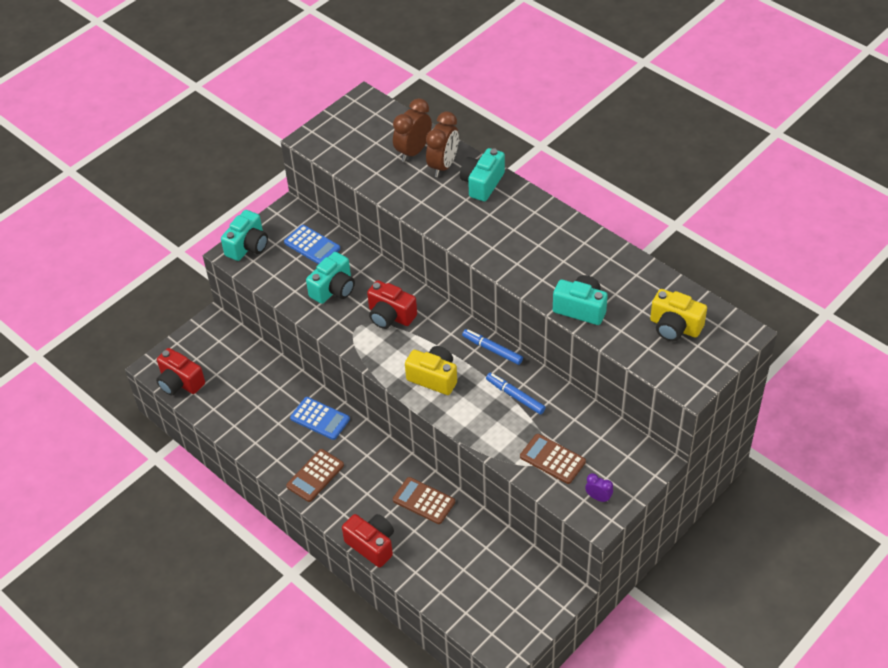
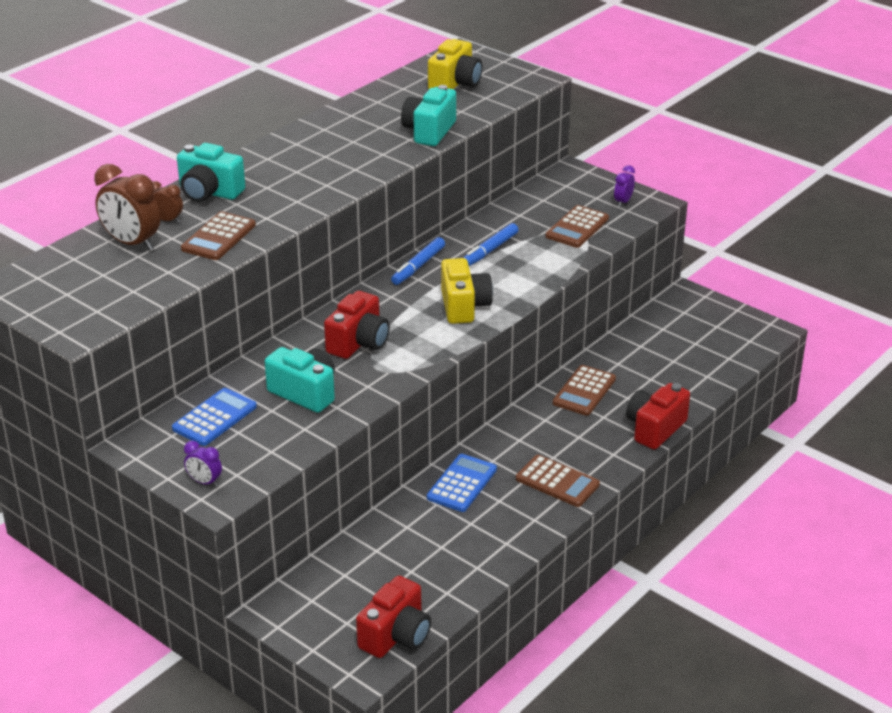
camera: 95 degrees left, 15 degrees down
(248, 246) = (204, 482): turquoise camera -> purple clock
(418, 193) = (219, 237): none -> brown calculator
(434, 377) = (464, 306): yellow camera -> yellow camera turned 150 degrees clockwise
(443, 166) = (167, 220): brown clock -> brown clock, size x0.52

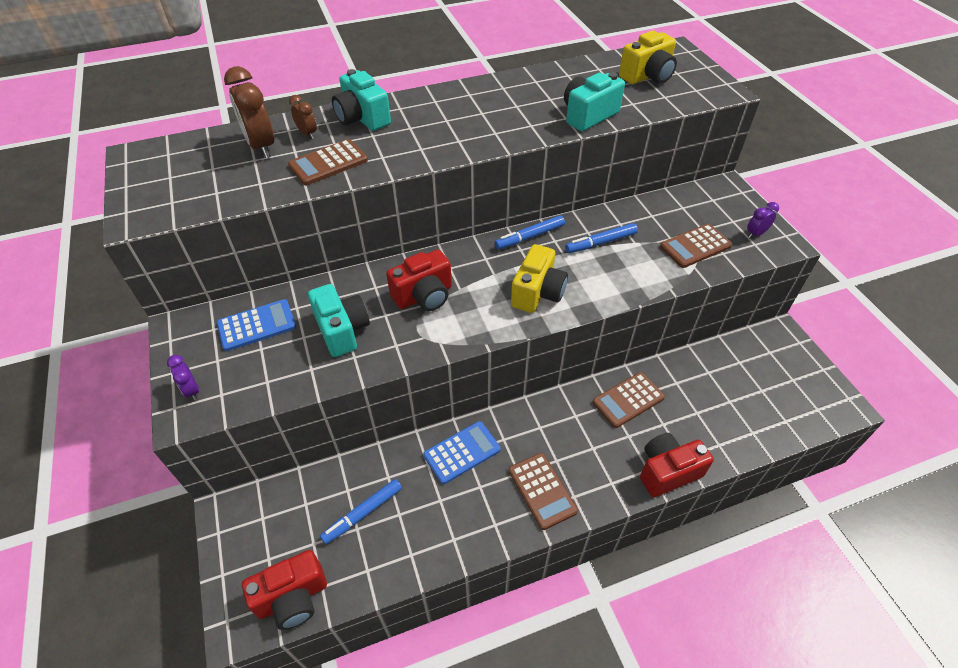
camera: 30 degrees right, 15 degrees up
(407, 559) = (363, 513): none -> blue marker

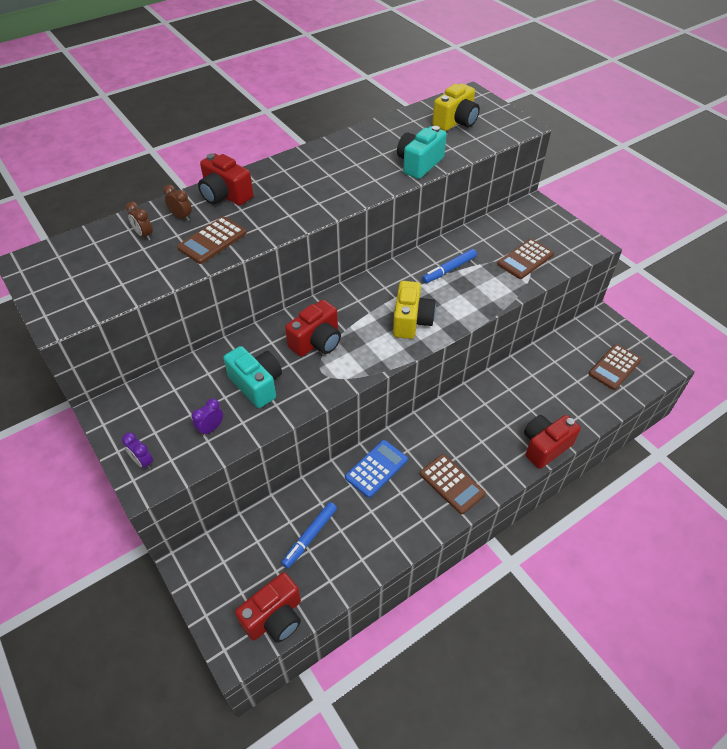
camera: 15 degrees left, 0 degrees up
(257, 325) = (178, 395): blue calculator -> none
(261, 146) = (144, 235): brown clock -> brown clock, size x0.52
(362, 118) = (225, 195): turquoise camera -> red camera
(530, 237) = (389, 275): blue marker -> none
(628, 400) = (498, 397): brown calculator -> brown calculator (614, 367)
(755, 234) = (569, 241): purple clock -> purple clock (211, 428)

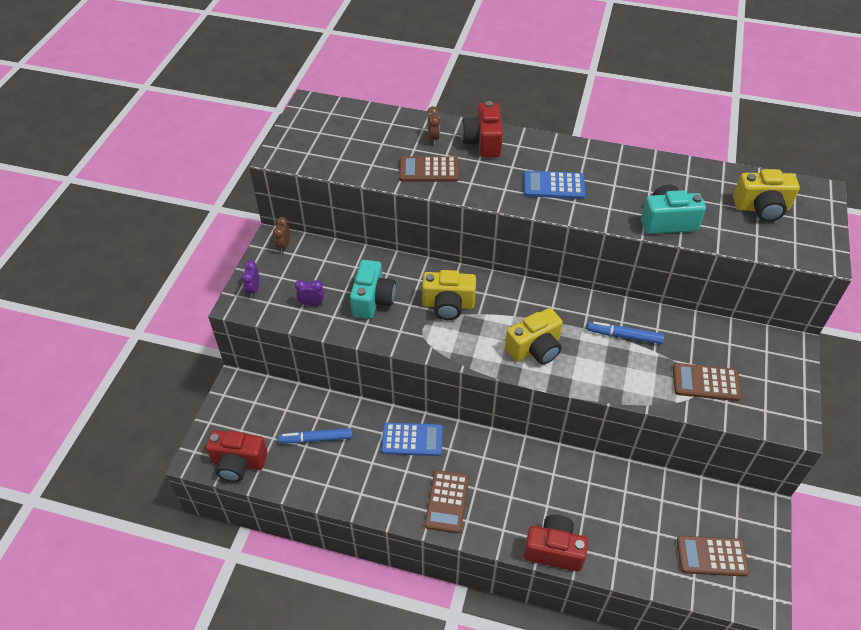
camera: 50 degrees right, 0 degrees up
(144, 235) = (394, 134): brown clock -> brown clock (284, 246)
(317, 342) = (448, 305): red camera -> yellow camera
(319, 190) = (554, 186): none -> blue calculator

